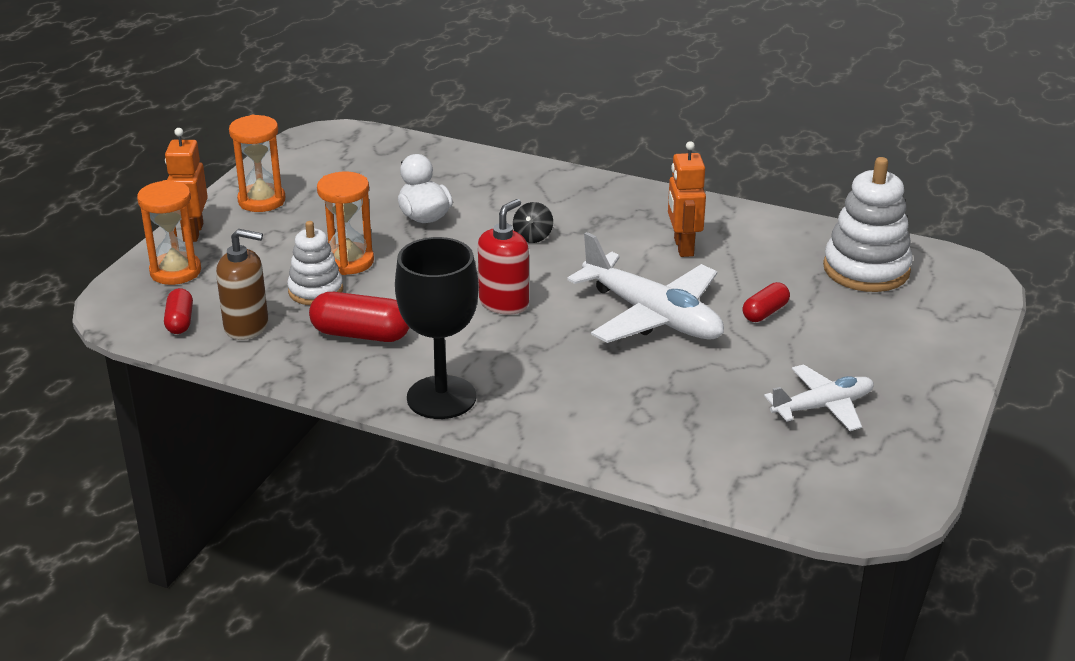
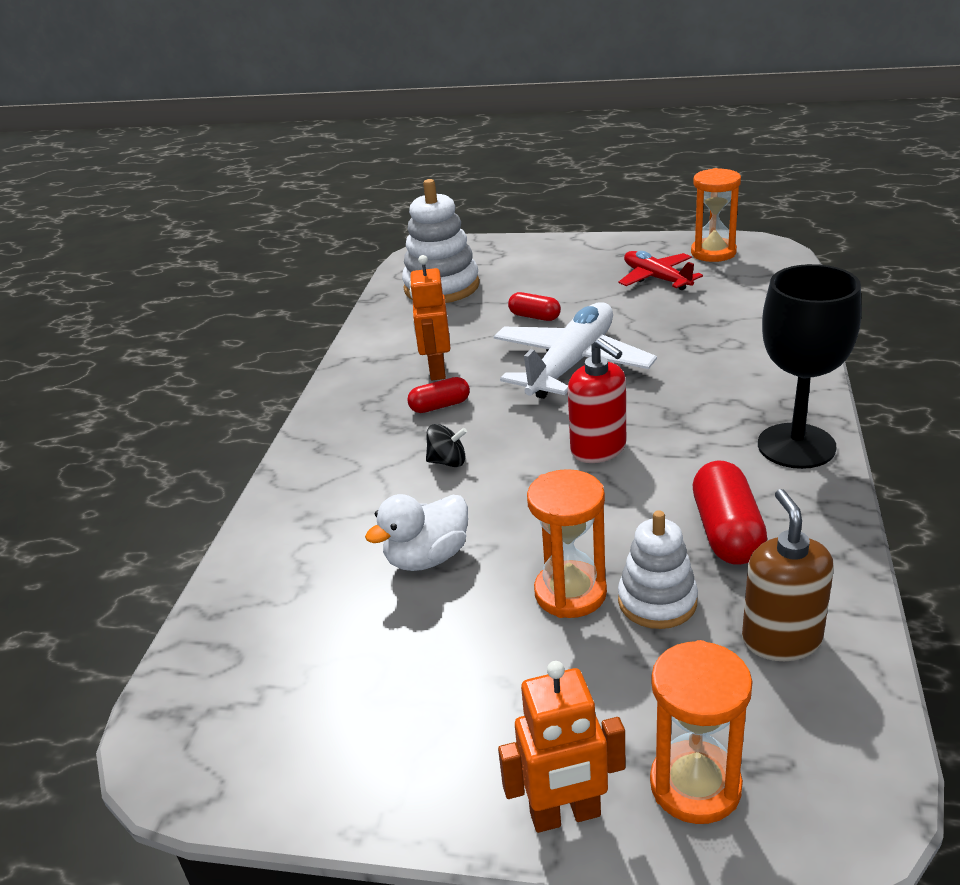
camera: 100 degrees left, 0 degrees up
(180, 321) = (821, 719): red capsule -> red capsule (440, 406)
(261, 201) = (427, 756): orange hourglass -> orange hourglass (713, 253)
(504, 303) = (598, 449): red soap dispenser -> red soap dispenser turned 150 degrees counterclockwise
(683, 247) = (436, 370): orange robot -> orange robot turned 105 degrees clockwise
(823, 406) = (656, 278): white plane -> red plane

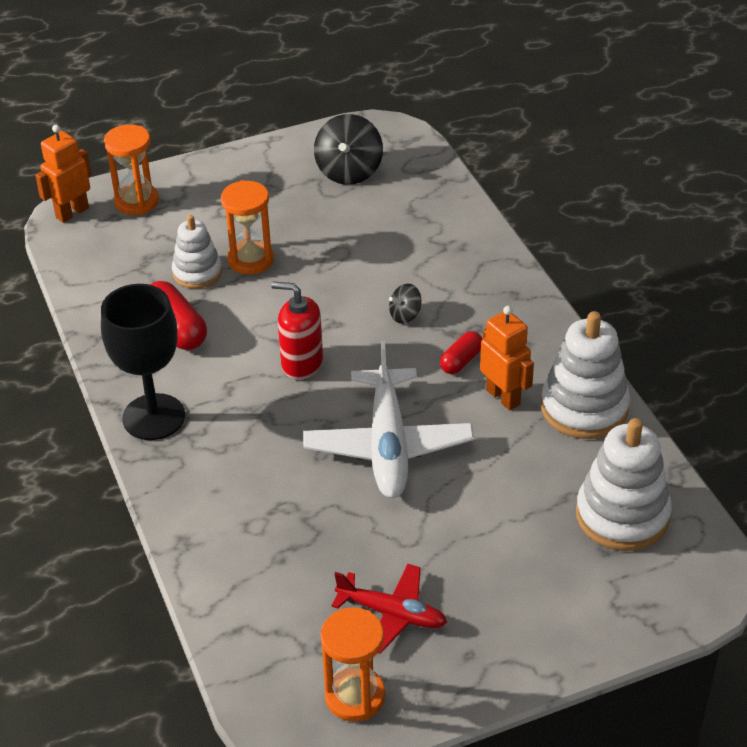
camera: 145 degrees right, 10 degrees up
(312, 690) = (349, 171): none -> black spinning top
(383, 346) = (584, 408): none -> white stacking toy
(427, 558) = (354, 249): white duck -> none
(535, 316) = (476, 500): red capsule -> none
(565, 815) = (188, 173): orange robot -> orange robot (72, 213)
(781, 639) = (119, 276): brown soap dispenser -> none

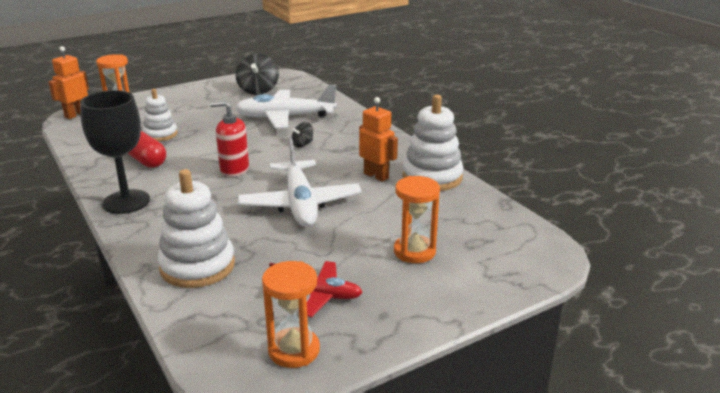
camera: 10 degrees left, 15 degrees down
(250, 260) = (196, 127): orange hourglass -> orange hourglass (414, 251)
(385, 247) = (285, 117): none -> white plane
(461, 361) = (344, 162): red capsule -> none
(622, 515) = (475, 226): white stacking toy -> white stacking toy (197, 266)

